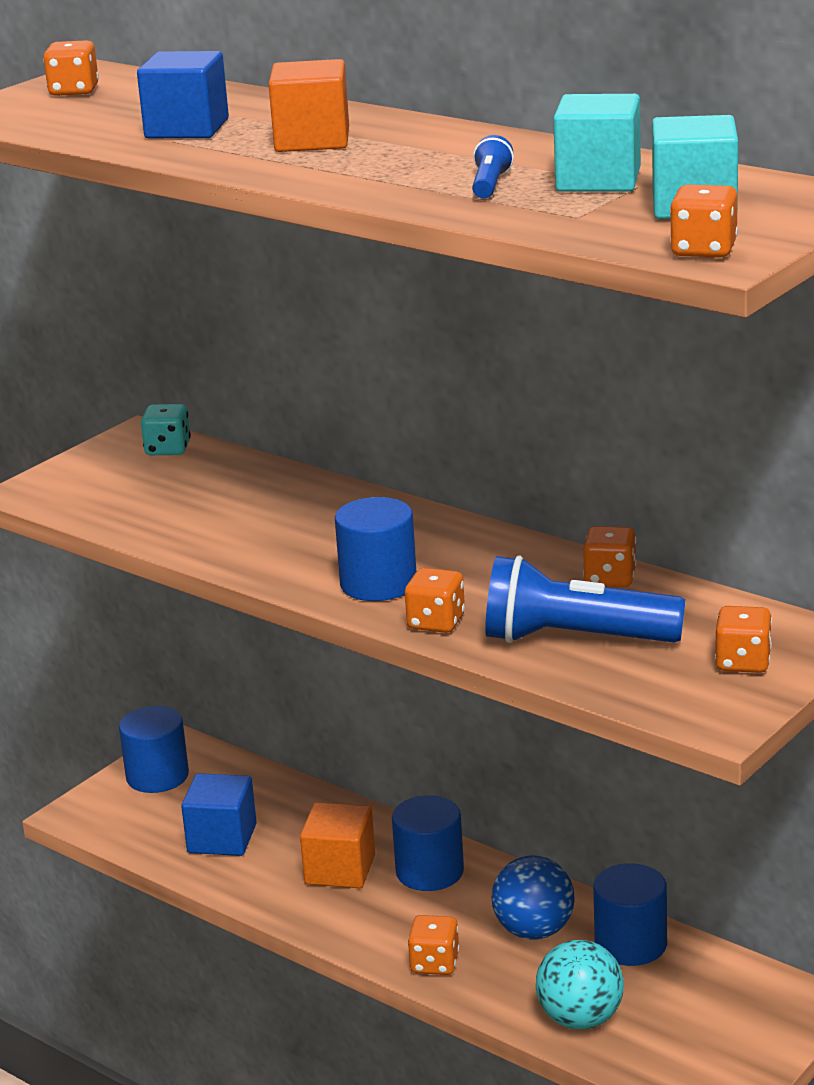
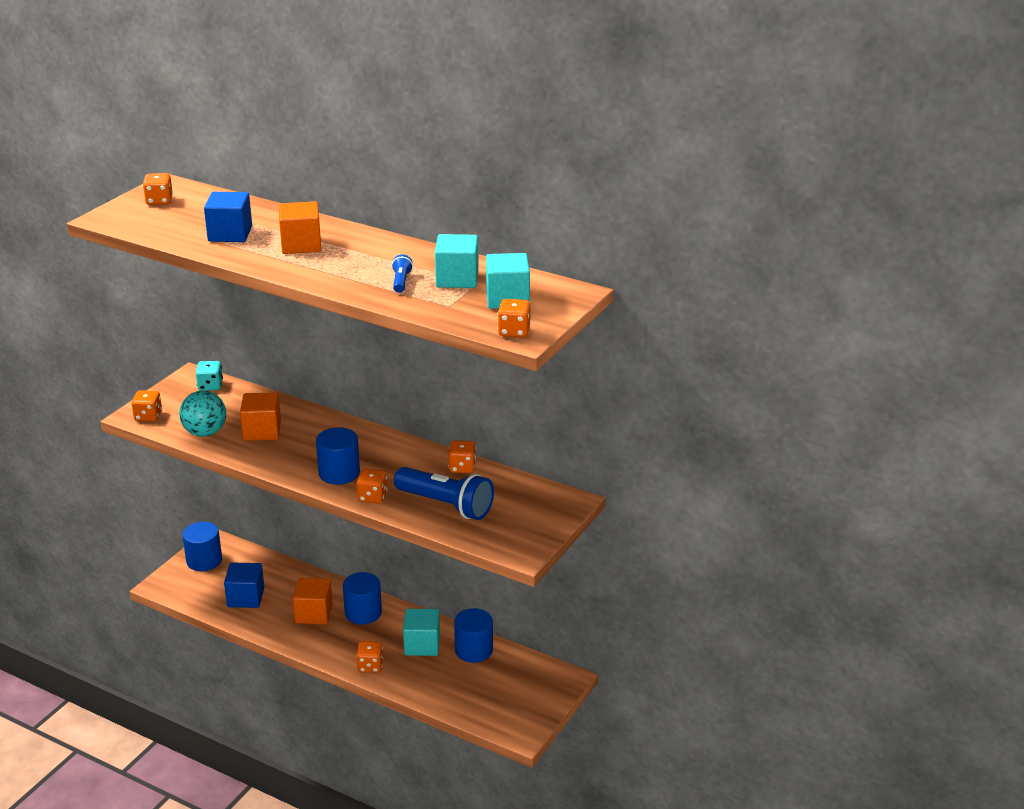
camera: 10 degrees left, 5 degrees up
(248, 517) = (262, 431): none -> orange cube
(534, 931) = (422, 645): blue ball -> turquoise cube
(574, 639) = (446, 505): blue flashlight -> blue flashlight turned 150 degrees counterclockwise
(580, 1019) = (449, 693): turquoise ball -> turquoise ball (205, 432)
(743, 662) = (533, 517): orange dice -> orange dice (148, 416)

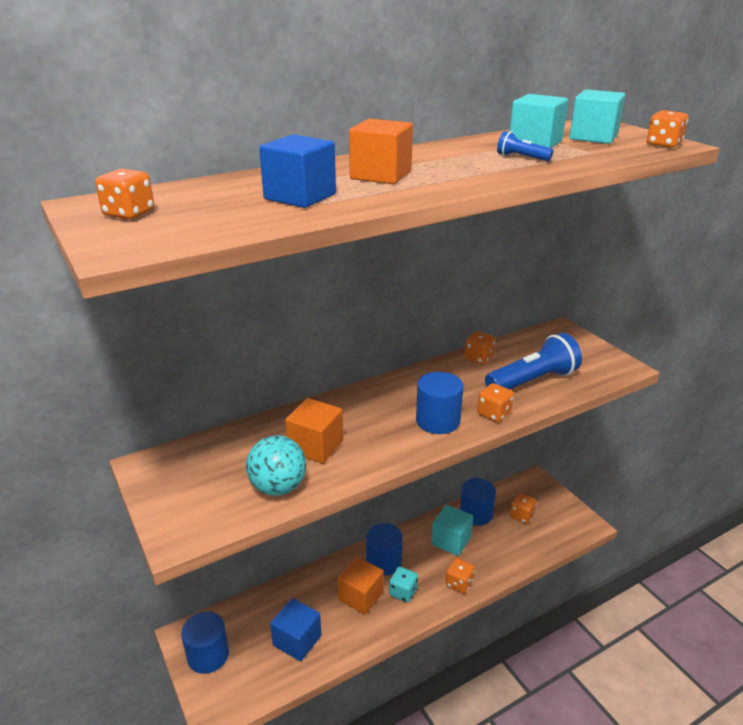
camera: 60 degrees left, 0 degrees up
(148, 416) = (193, 524): orange dice -> orange dice (521, 516)
(210, 386) = (183, 457): turquoise dice -> turquoise dice (403, 592)

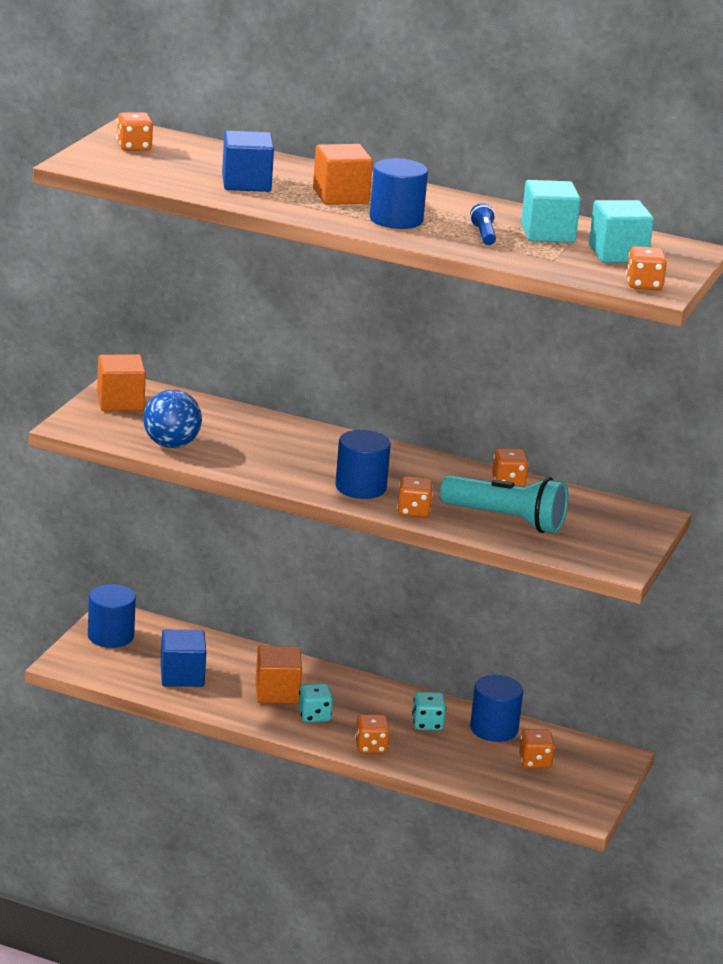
camera: 50 degrees right, 5 degrees down
(278, 487) = (171, 444): turquoise ball -> blue ball
(315, 446) = (242, 443): orange cube -> orange cube (120, 402)
(384, 562) = (340, 691): blue cylinder -> blue cylinder (396, 219)
(451, 540) = (427, 724): turquoise cube -> turquoise dice
(533, 381) = (507, 520): blue flashlight -> turquoise flashlight

